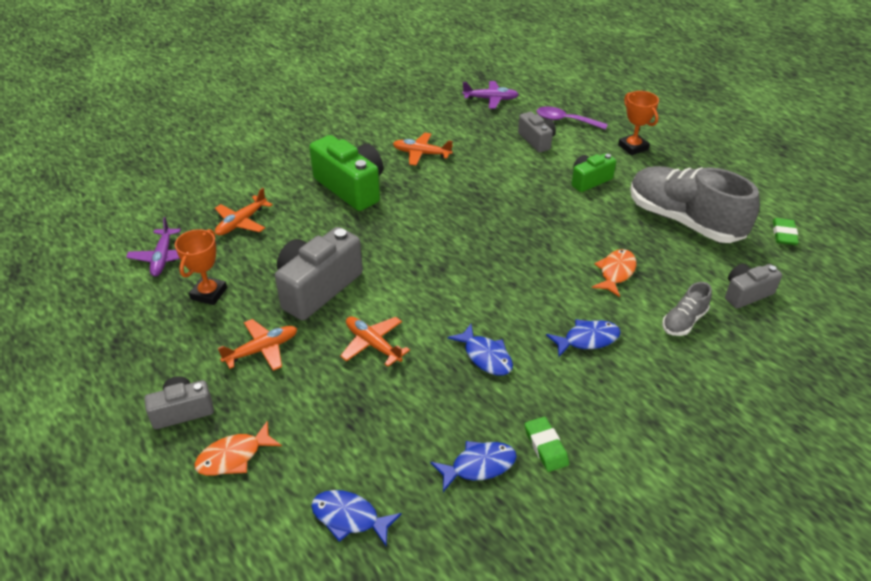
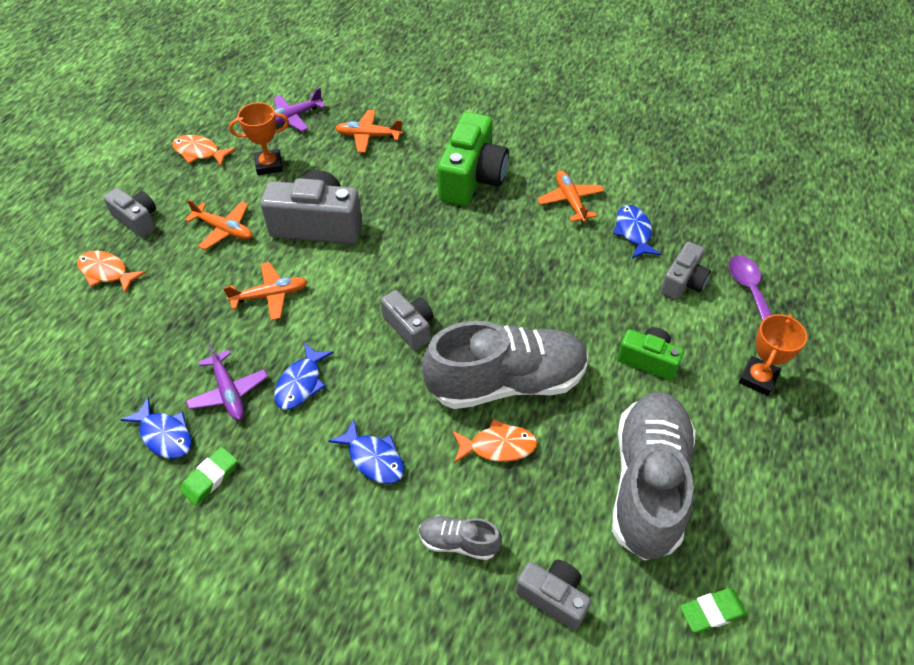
camera: 60 degrees right, 10 degrees up
(135, 335) = (199, 152): none -> orange fish
(349, 518) = (76, 371): blue fish -> blue fish (633, 232)
(373, 344) = (270, 295): orange plane -> orange plane turned 60 degrees clockwise
(475, 275) = (410, 327): none -> grey camera
(491, 99) = (726, 209): purple plane -> purple plane (229, 392)
(563, 247) = (506, 382): none -> grey shoe

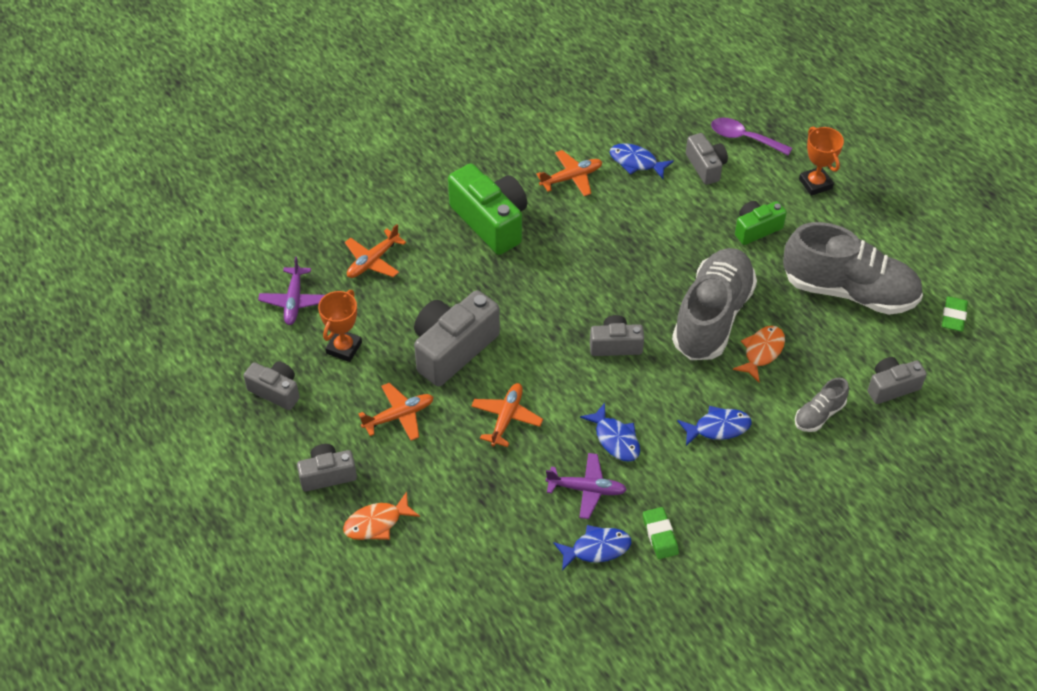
camera: 55 degrees left, 0 degrees up
(199, 152) = (276, 391): orange fish -> grey camera
(570, 200) = (571, 178): orange plane -> orange plane turned 135 degrees clockwise
(648, 483) = (849, 291): grey shoe -> grey shoe turned 150 degrees clockwise

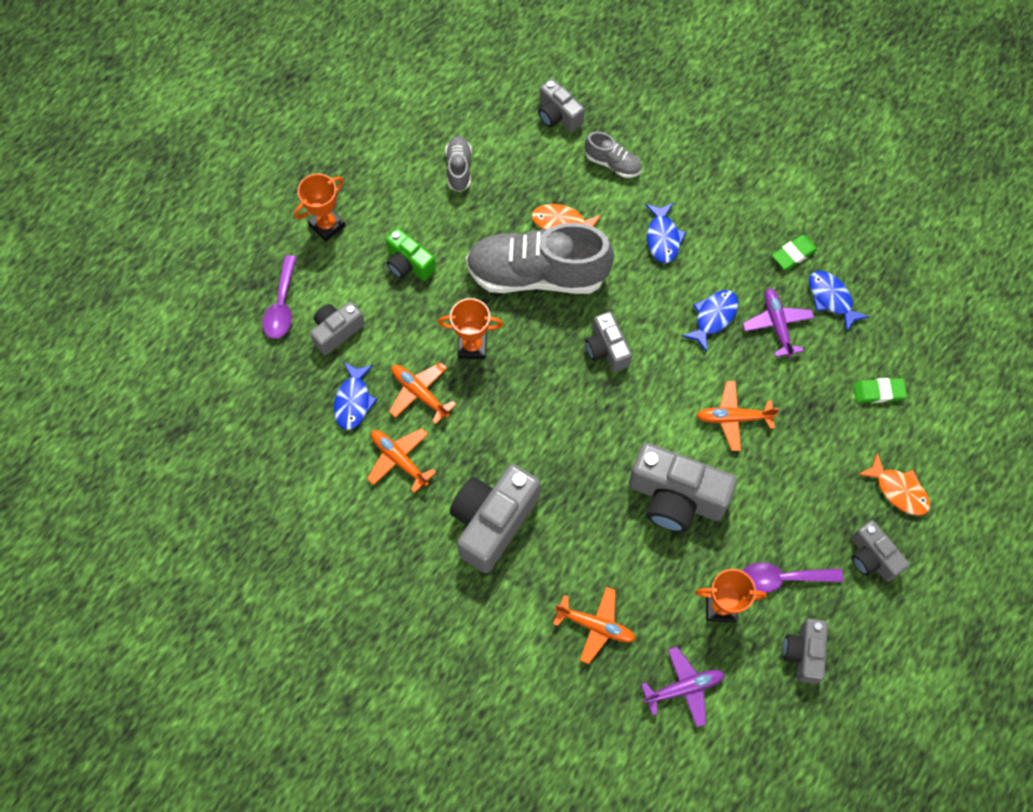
camera: 110 degrees left, 15 degrees up
(344, 400) = (782, 578): none -> purple spoon
(399, 416) = (776, 517): orange plane -> orange plane (419, 393)
(491, 221) = (492, 521): green camera -> grey camera
(656, 251) = (472, 346): none -> orange trophy
(718, 428) = (662, 238): blue fish -> blue fish turned 150 degrees counterclockwise
(849, 291) = (459, 169): grey shoe -> grey shoe, size x0.45
(953, 316) = (457, 83): green eraser -> green eraser (878, 392)

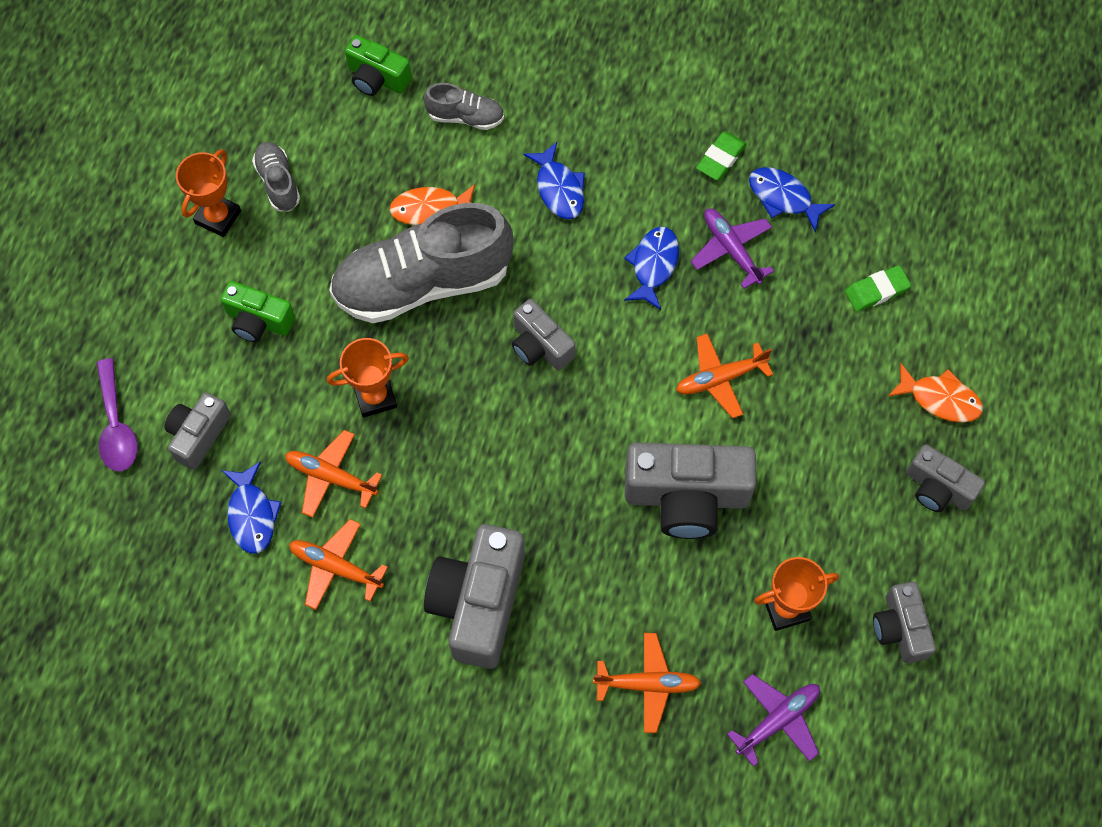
camera: 20 degrees left, 0 degrees up
(327, 225) = (137, 306): orange trophy -> orange trophy (218, 217)
(558, 115) = (377, 78): grey camera -> green camera
(782, 578) = (845, 549): purple spoon -> none

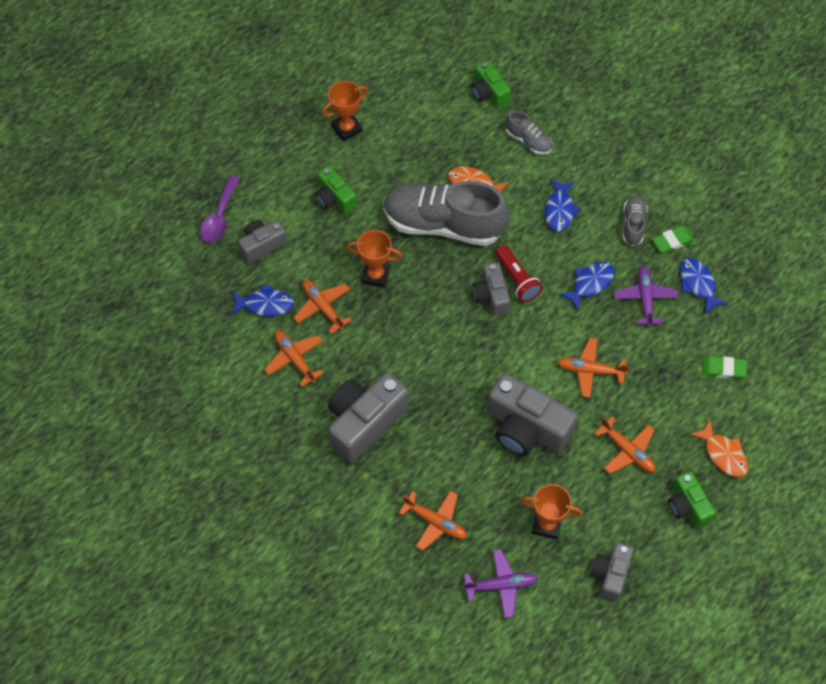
camera: 30 degrees right, 5 degrees down
(252, 514) = (265, 304): blue fish -> blue fish turned 105 degrees counterclockwise
(278, 182) = (393, 125): grey shoe -> grey shoe (633, 225)
(560, 307) = (517, 279): none -> red flashlight
(826, 457) = (627, 450): none -> orange plane
(937, 488) = (687, 506): grey camera -> green camera

